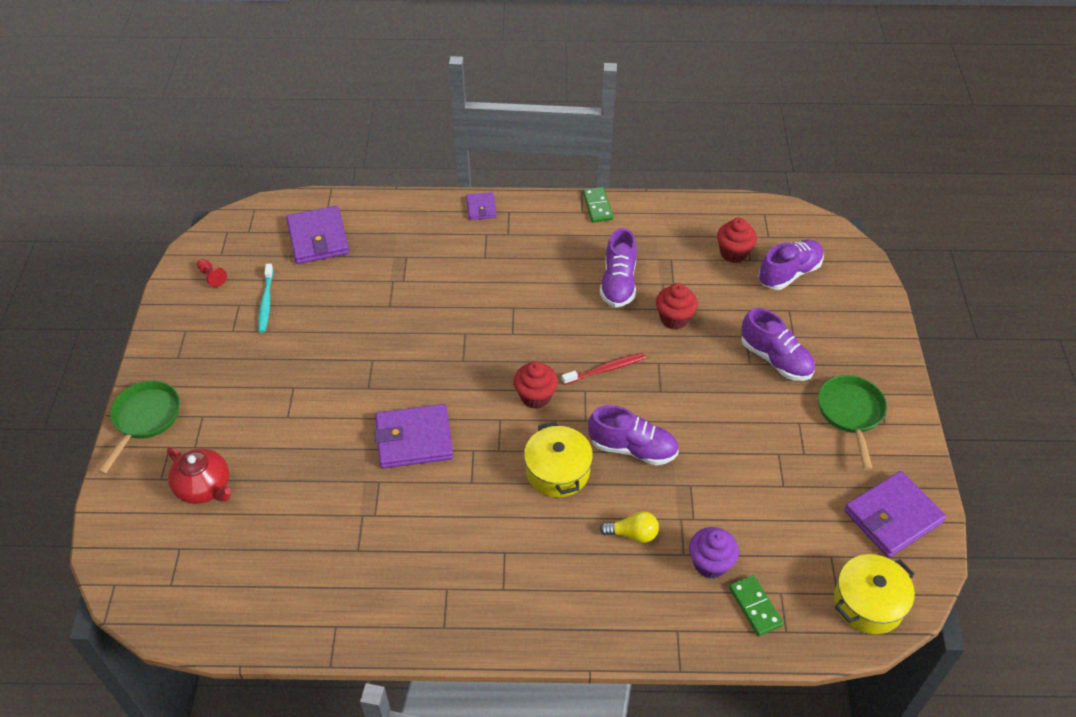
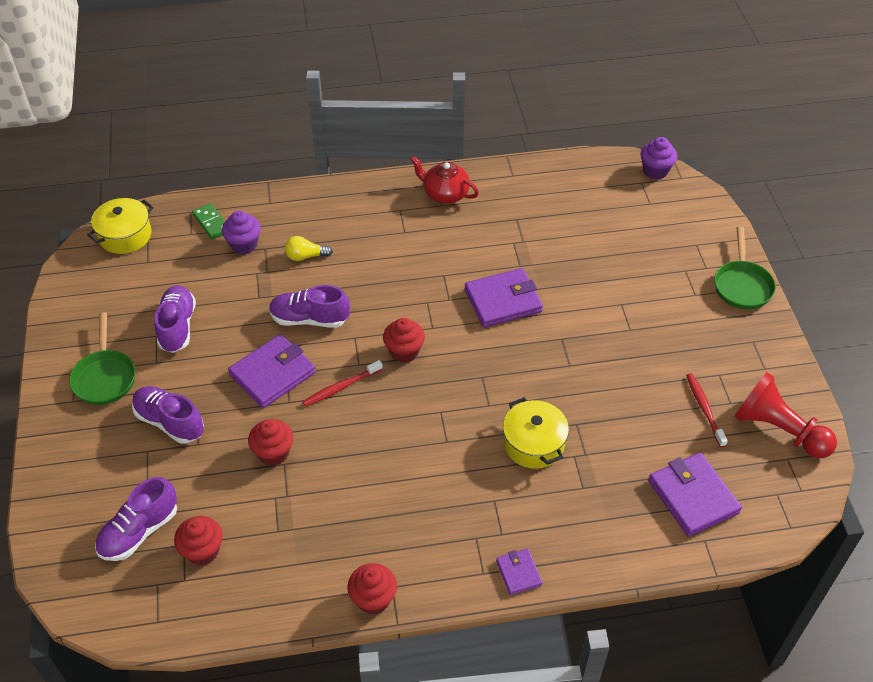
camera: 170 degrees right, 0 degrees up
(140, 602) = (655, 171): none -> purple cupcake
(204, 487) = (657, 243): red teapot -> red teapot (445, 194)
(212, 277) = (778, 430): red pawn -> red pawn, size x2.46
(266, 302) = (704, 409): turquoise toothbrush -> red toothbrush
(558, 471) = (372, 292): yellow pot -> yellow pot (533, 443)
(597, 206) = (373, 599): green domino -> red cupcake
(618, 283) = (337, 488): purple shoe -> purple shoe (177, 327)
(892, 517) = (89, 296): purple wallet -> purple wallet (272, 374)

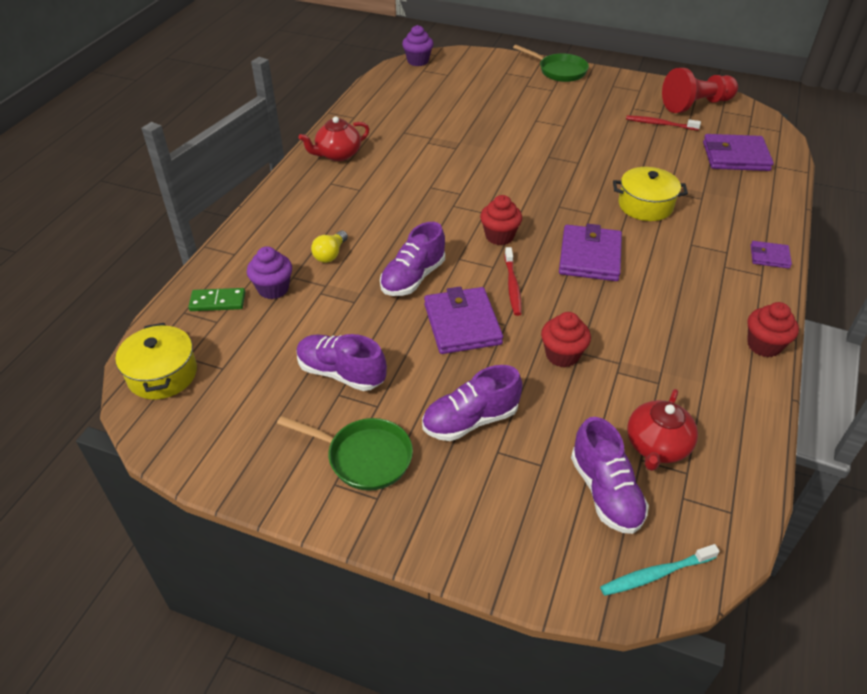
camera: 60 degrees left, 5 degrees down
(77, 587) = (656, 574): none -> turquoise toothbrush
(203, 551) = (657, 446): red cupcake -> red teapot
(503, 301) = (486, 168): purple wallet -> purple wallet (590, 256)

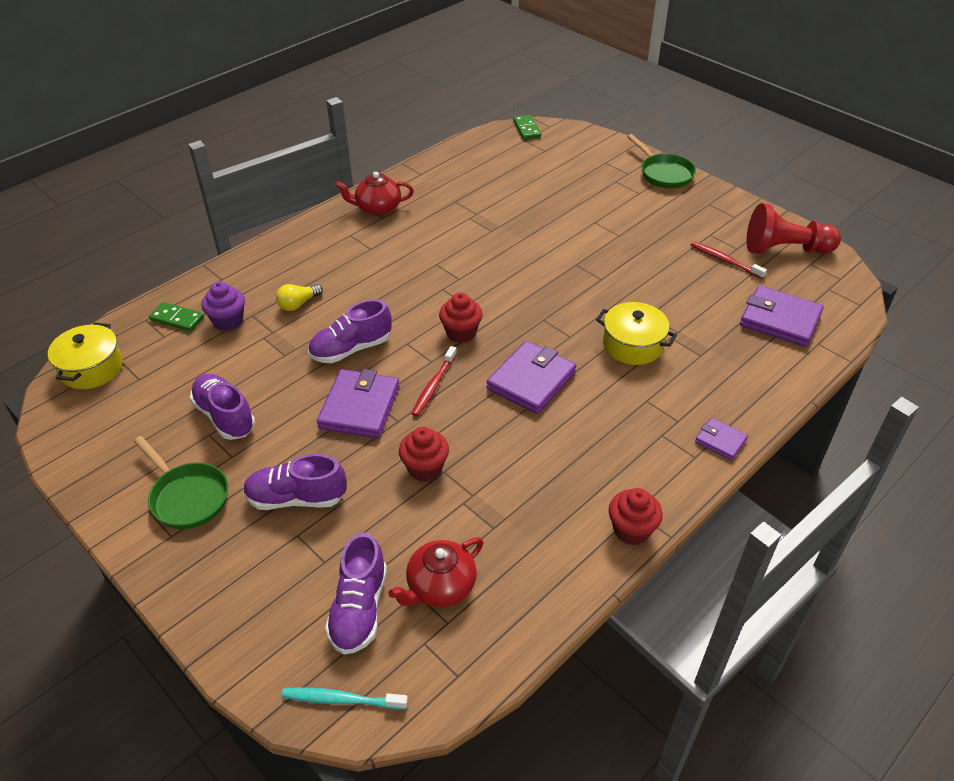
camera: 25 degrees right, 0 degrees up
(418, 61) = (526, 129): purple cupcake -> green domino

